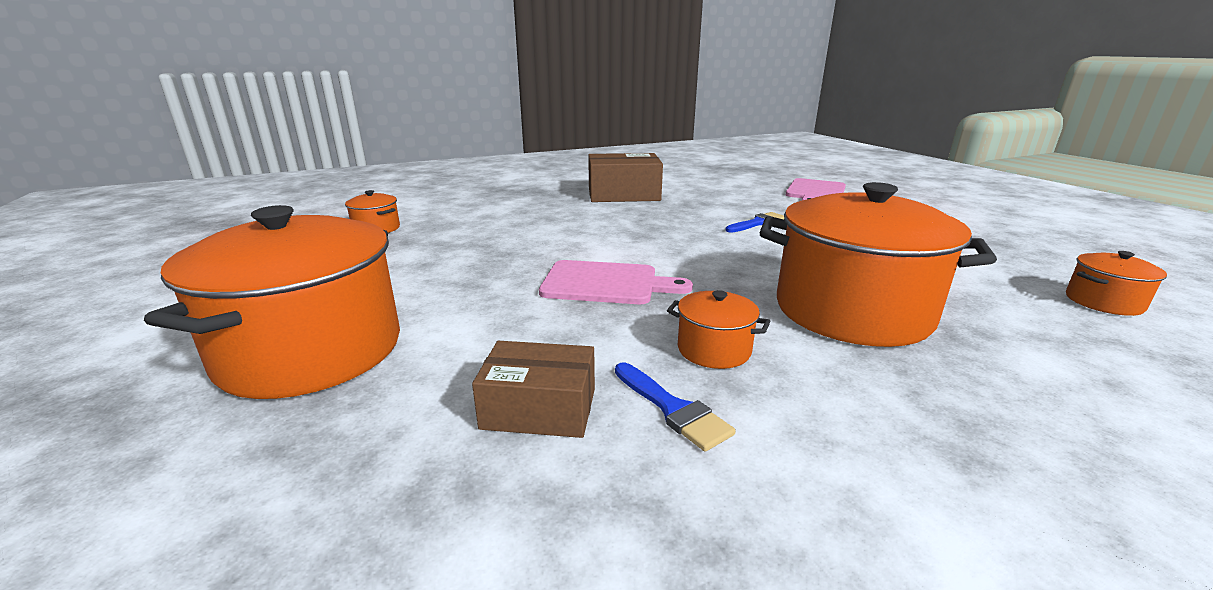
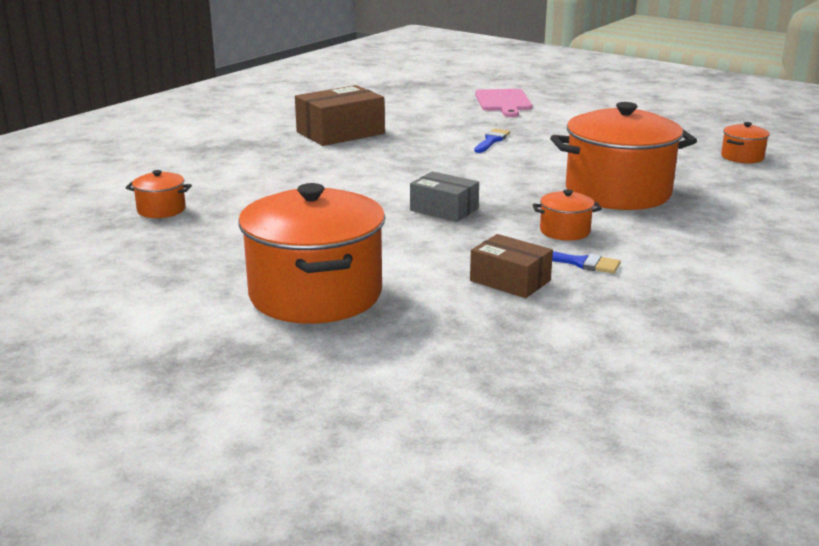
camera: 30 degrees left, 0 degrees up
(539, 408) = (510, 280): brown box -> brown box turned 60 degrees clockwise
(606, 283) = (444, 209): pink cutting board -> grey box

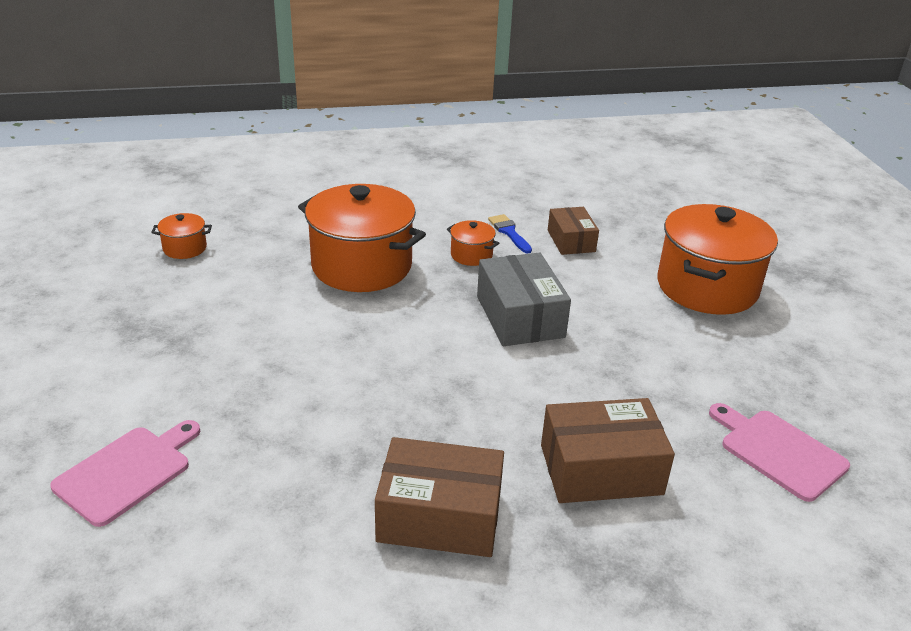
camera: 140 degrees left, 10 degrees up
(161, 210) = (778, 451): orange pot -> pink cutting board
(276, 168) = (601, 469): none -> brown box
(444, 209) = (520, 316): grey box -> grey box, size x1.60
(491, 140) = (312, 390): blue brush -> none

